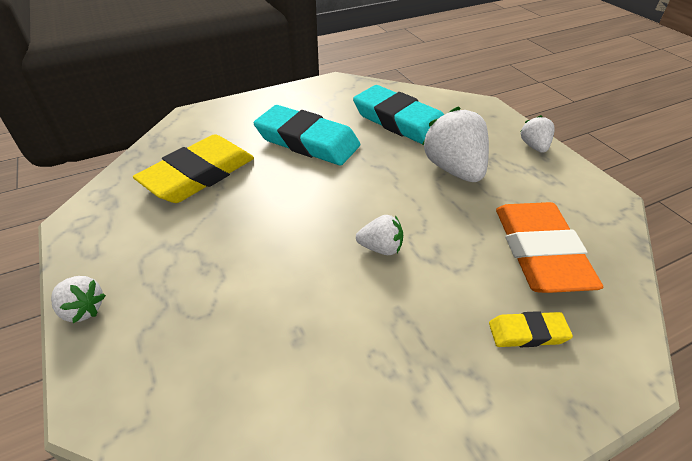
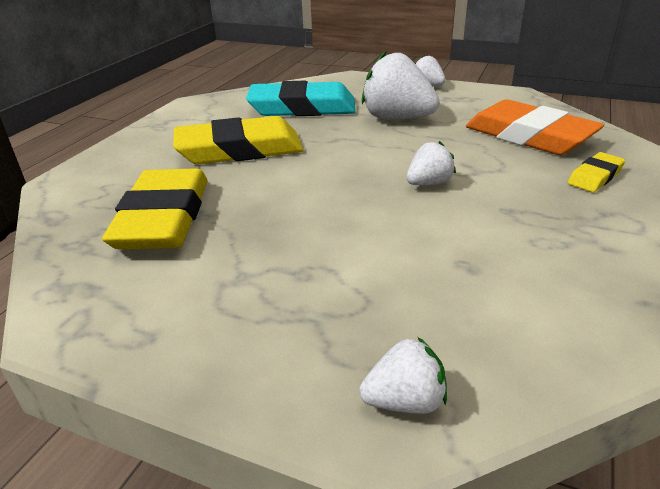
camera: 40 degrees left, 10 degrees down
(83, 309) = (225, 382): white strawberry -> white strawberry (405, 401)
(307, 141) = (240, 150): turquoise eraser -> yellow eraser

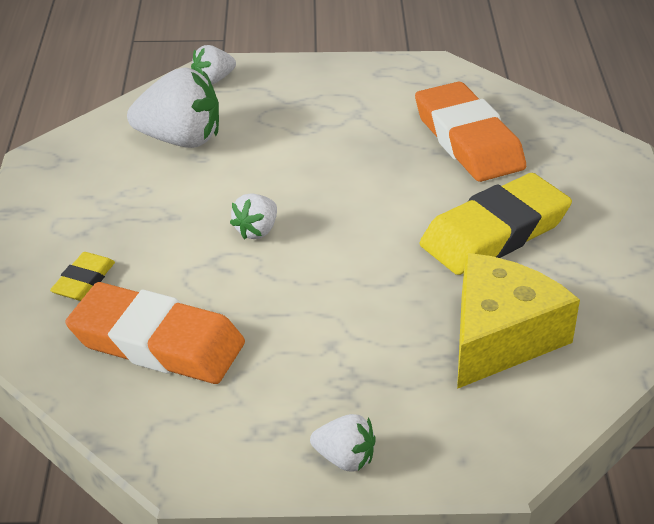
camera: 155 degrees right, 5 degrees up
(164, 218) = (468, 140): yellow eraser -> orange eraser
(302, 108) = (500, 337): turquoise eraser -> yellow cheese
(397, 118) = (347, 342): white strawberry -> white strawberry (180, 140)

